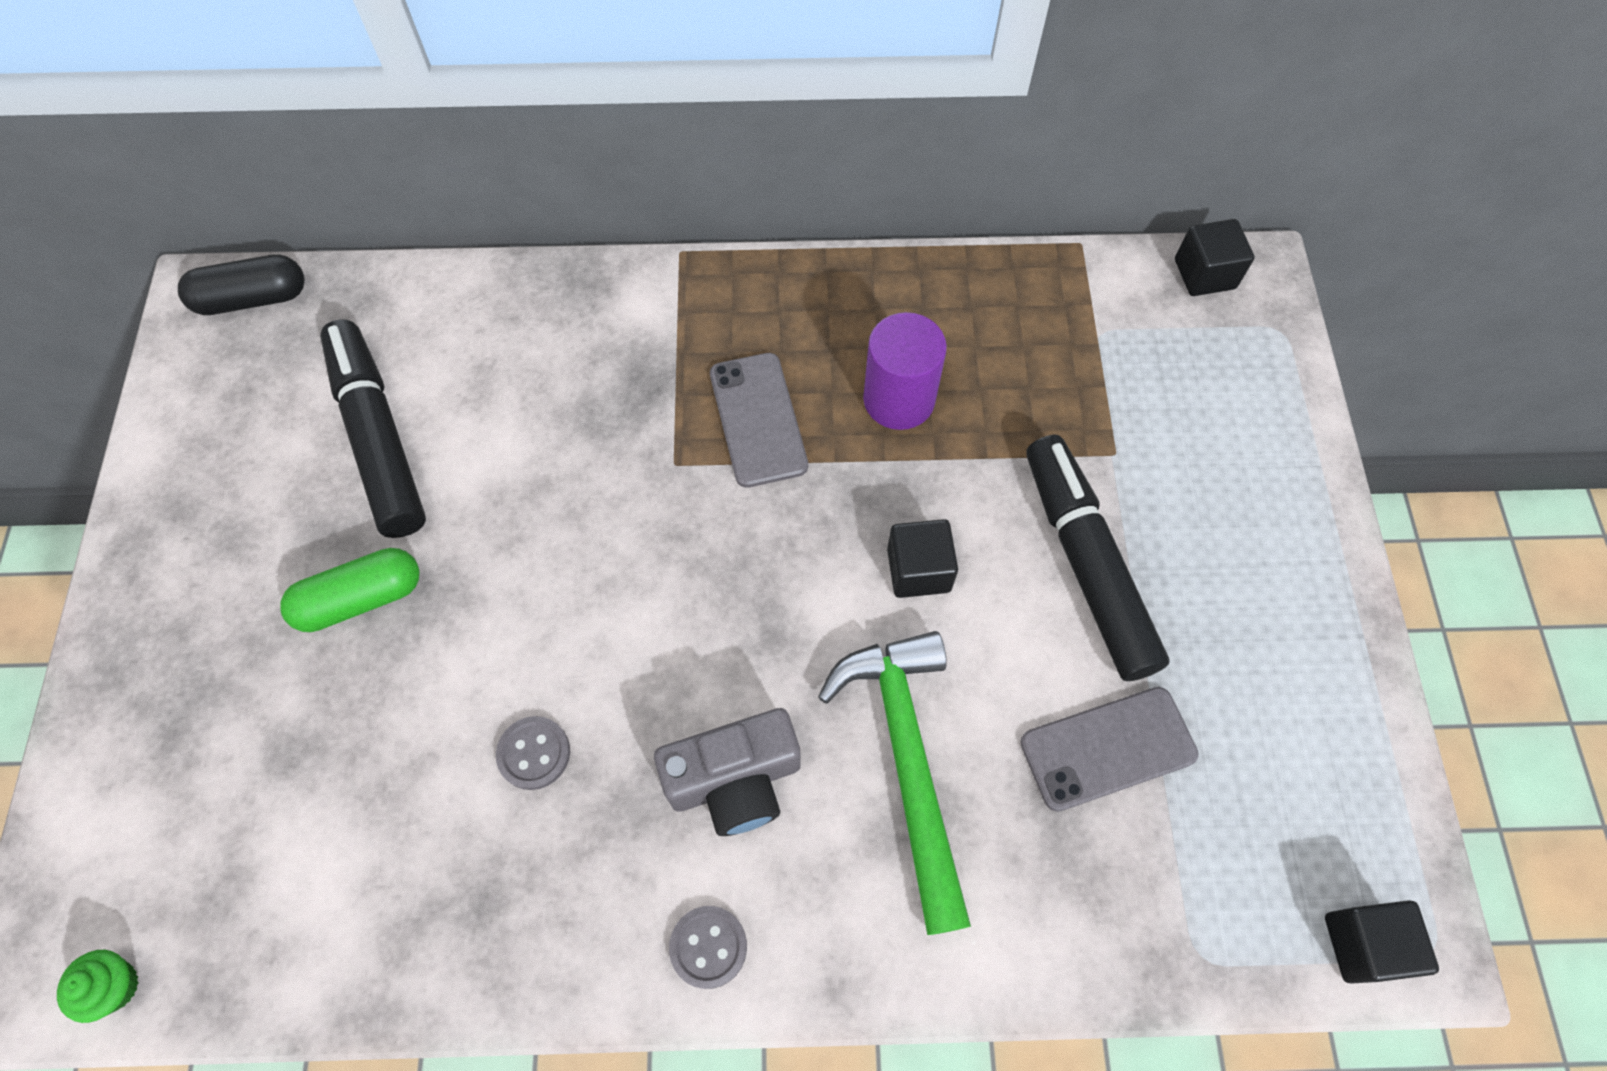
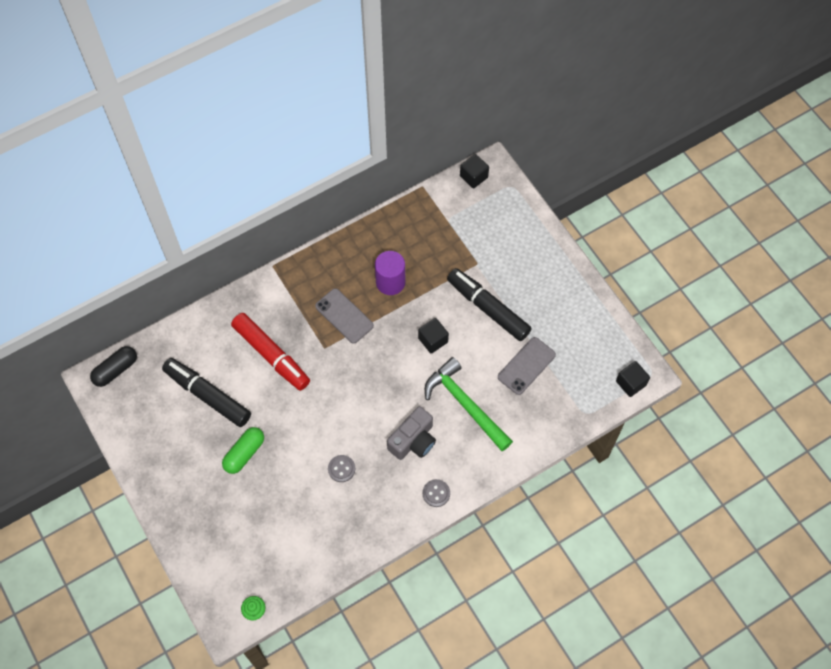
camera: 30 degrees left, 0 degrees up
(558, 423) = (271, 355): none -> red marker

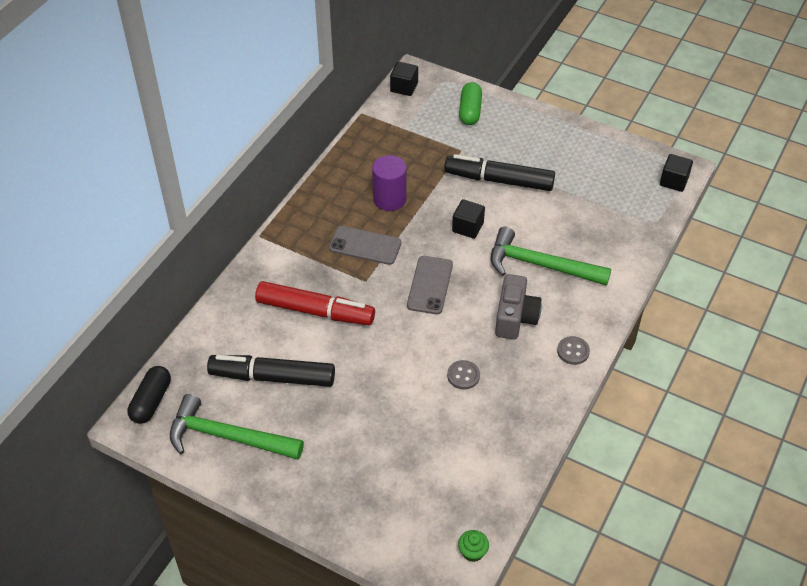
camera: 30 degrees left, 15 degrees down
(149, 427) = (228, 437): none -> green hammer
(244, 453) = (351, 411): green capsule -> green capsule (470, 111)
(526, 366) = (571, 209): grey phone -> grey phone (430, 285)

